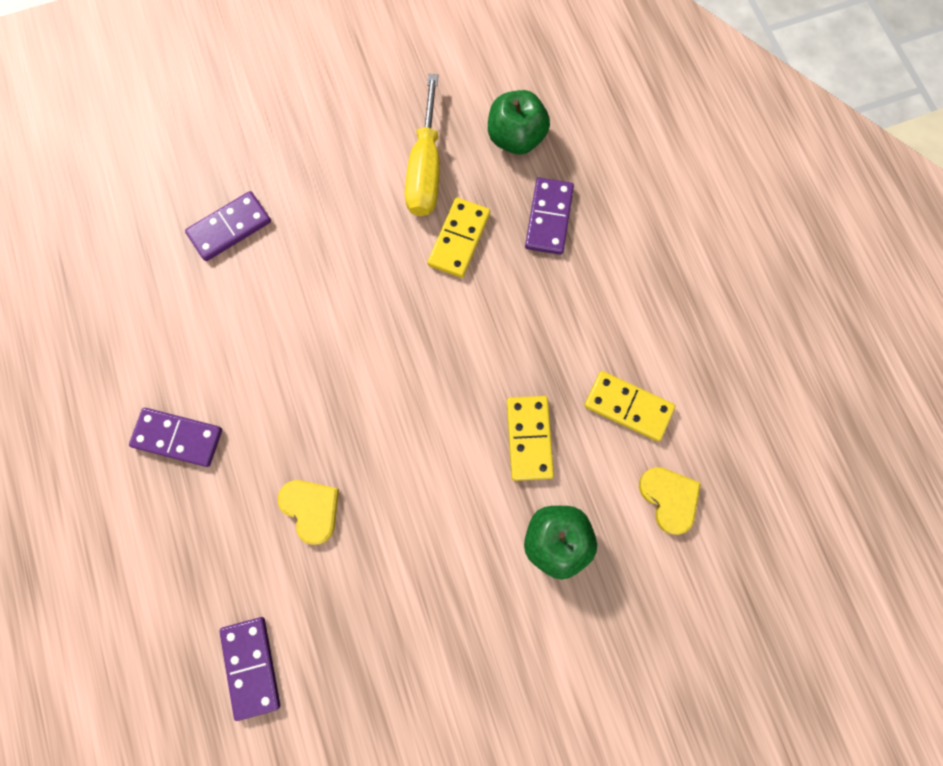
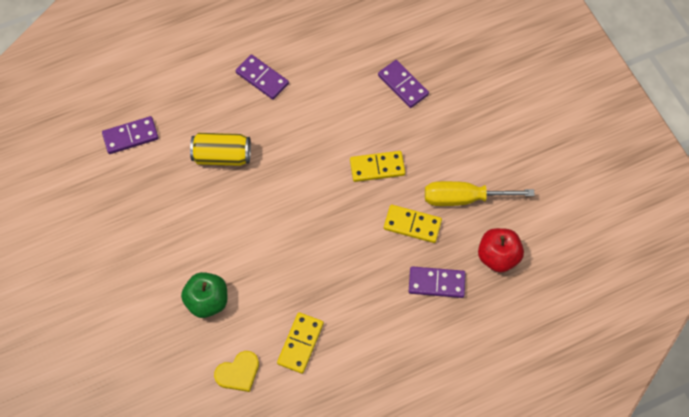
camera: 85 degrees right, 10 degrees down
(178, 437) = (262, 78): purple domino -> purple domino turned 60 degrees counterclockwise
(311, 509) = (222, 156): yellow heart -> yellow can
(516, 138) = (498, 256): green apple -> red apple
(529, 438) = (274, 280): yellow domino -> yellow domino (377, 167)

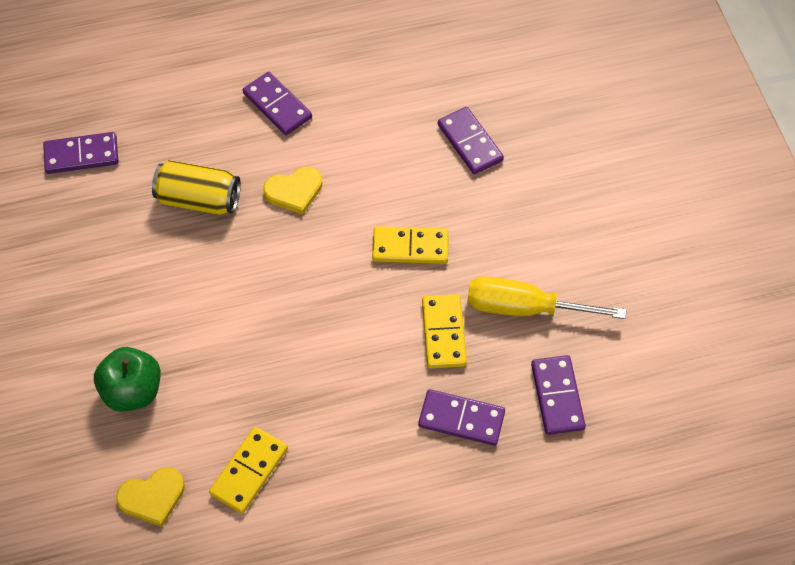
camera: 10 degrees right, 5 degrees down
(288, 139) = (294, 191): none -> yellow heart
(412, 225) = (443, 333): yellow domino -> yellow domino turned 60 degrees clockwise
(498, 256) = (557, 396): red apple -> purple domino

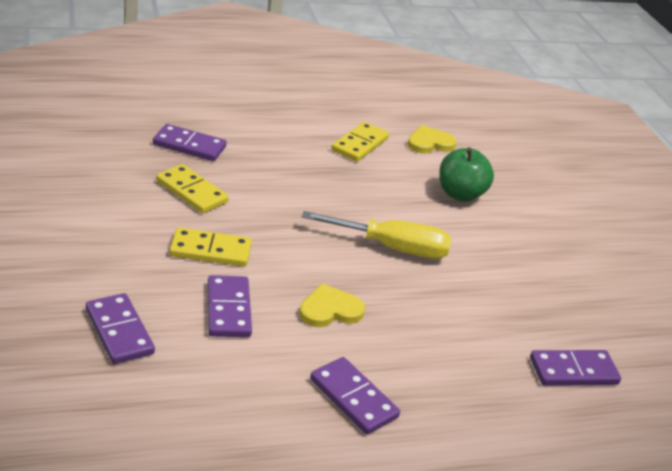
camera: 175 degrees right, 25 degrees down
(199, 199) = (432, 315): yellow can -> none
(443, 333) = (192, 192): yellow domino -> yellow domino turned 45 degrees counterclockwise
(524, 308) = (111, 197): yellow screwdriver -> yellow screwdriver (392, 248)
(557, 396) = (104, 146): purple domino -> purple domino (228, 309)

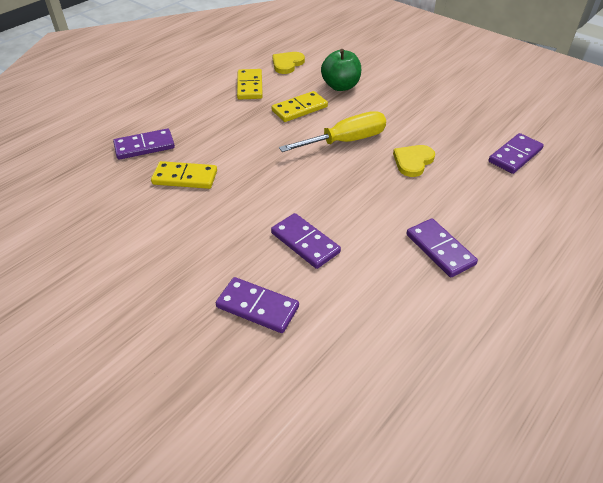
camera: 30 degrees left, 10 degrees up
(210, 250) = (246, 210): yellow domino -> yellow domino (299, 109)
(330, 310) = (361, 202): yellow heart -> yellow heart (413, 161)
(353, 398) = (440, 249): purple domino -> purple domino turned 45 degrees clockwise

